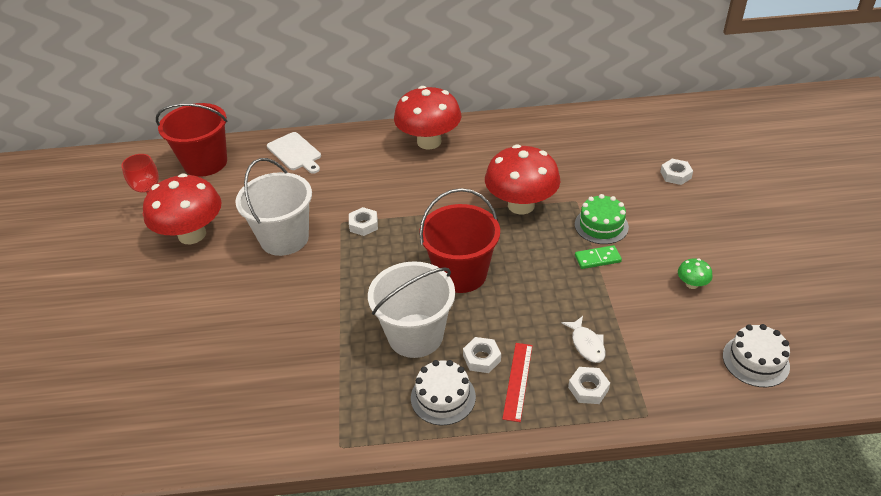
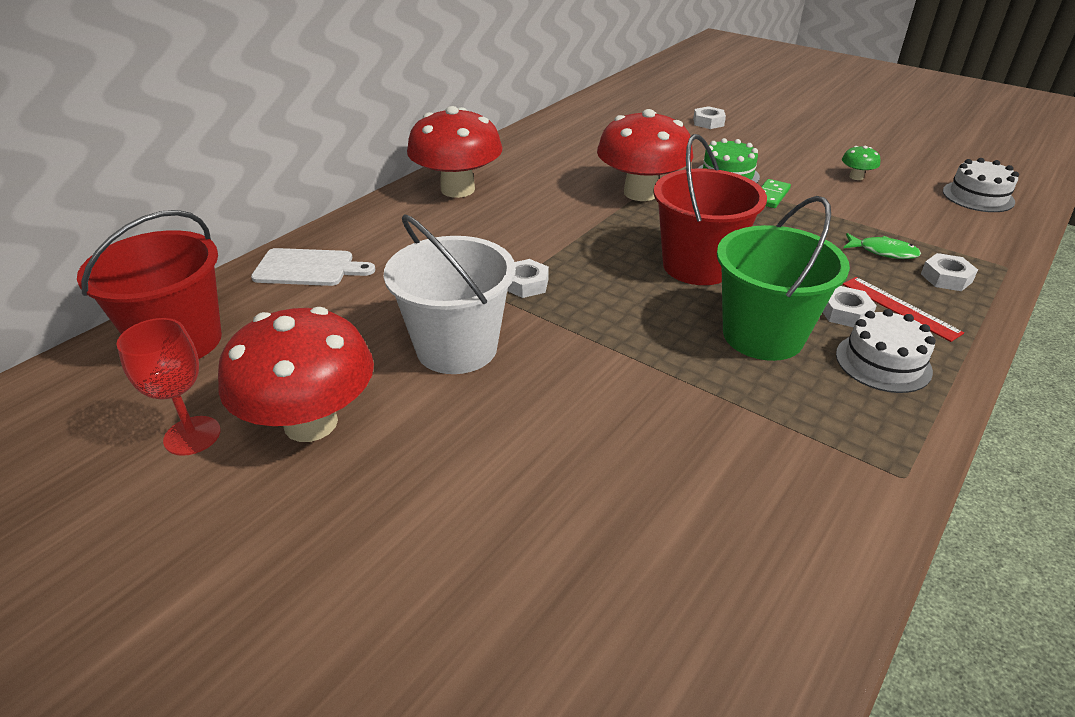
camera: 50 degrees left, 5 degrees down
(415, 335) = (762, 335): white bucket -> green bucket
(586, 344) = (883, 252): white fish -> green fish

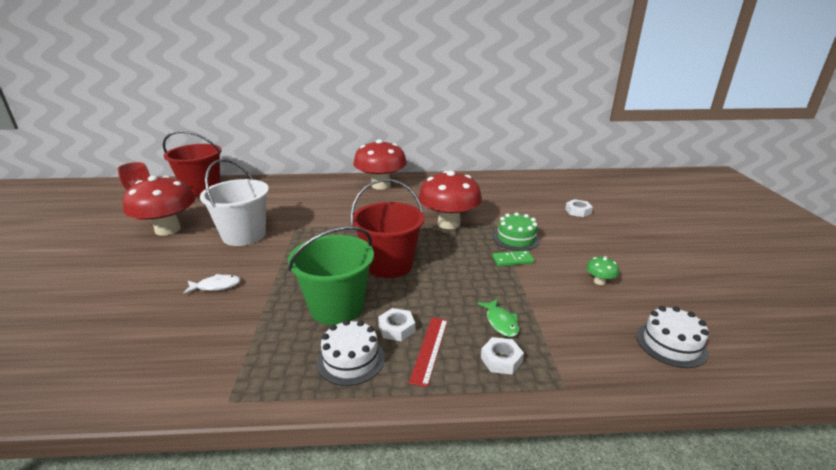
camera: 50 degrees right, 10 degrees down
(308, 268) = (274, 187): white cutting board -> none
(526, 284) = (314, 230): white nut -> none
(601, 418) = (216, 286): none -> white fish

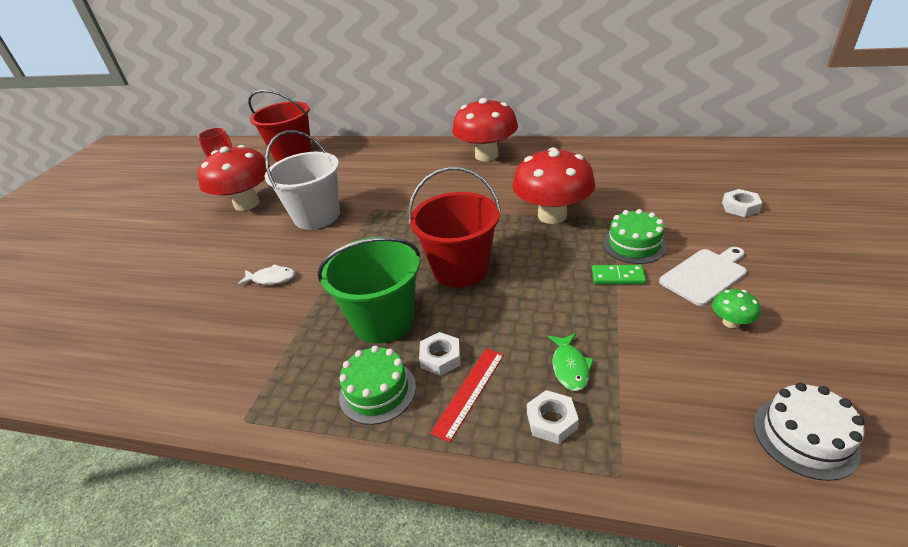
camera: 20 degrees right, 10 degrees up
(351, 359) = (377, 391): white cake -> green cake
(571, 254) = (705, 275): none -> white cutting board

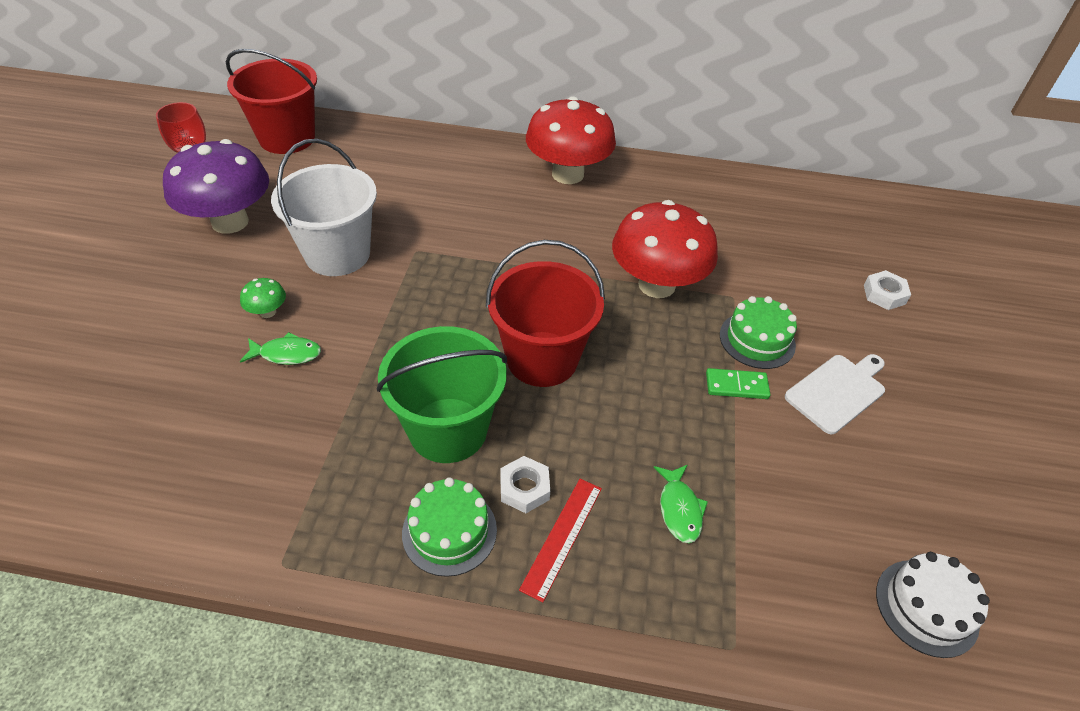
camera: 10 degrees left, 10 degrees up
(247, 204) = (230, 222): red mushroom -> purple mushroom
(271, 279) = (287, 354): white fish -> green fish
(551, 421) = (659, 578): white nut -> none
(731, 322) = (862, 459): green mushroom -> green mushroom (268, 312)

